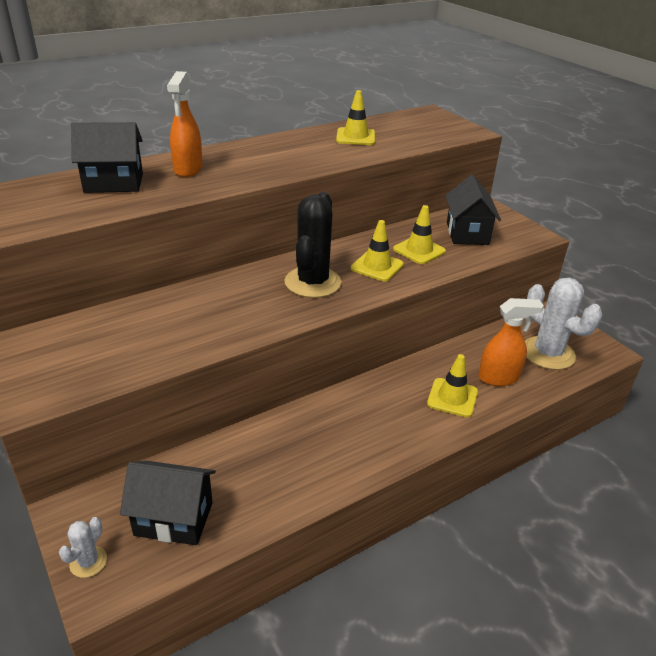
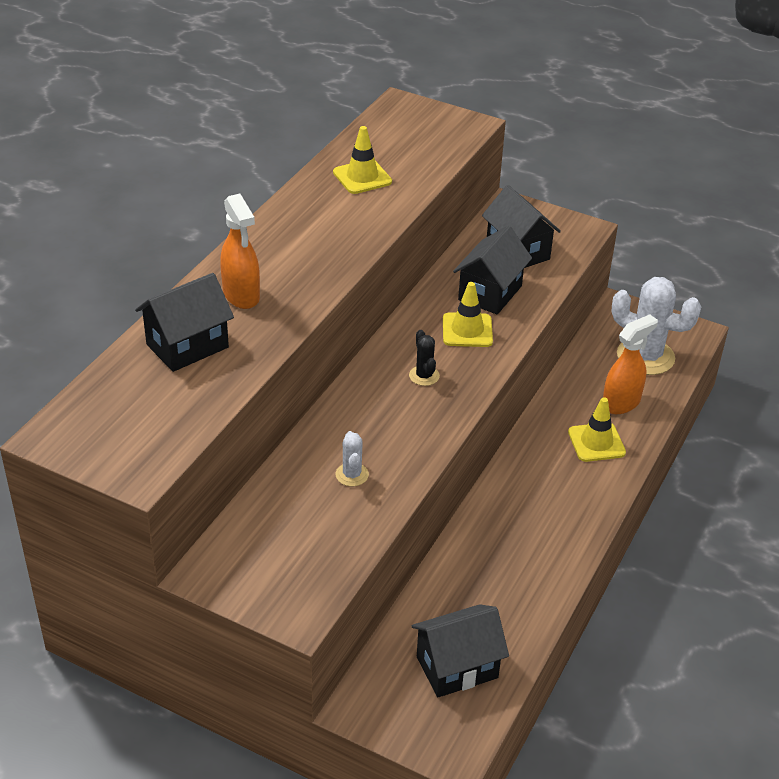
camera: 30 degrees left, 5 degrees up
(88, 562) = (422, 736): white cactus -> white cactus (352, 475)
(312, 282) = (424, 376): black cactus -> black cactus, size x0.47
(419, 250) = (490, 293): yellow traffic cone -> black house

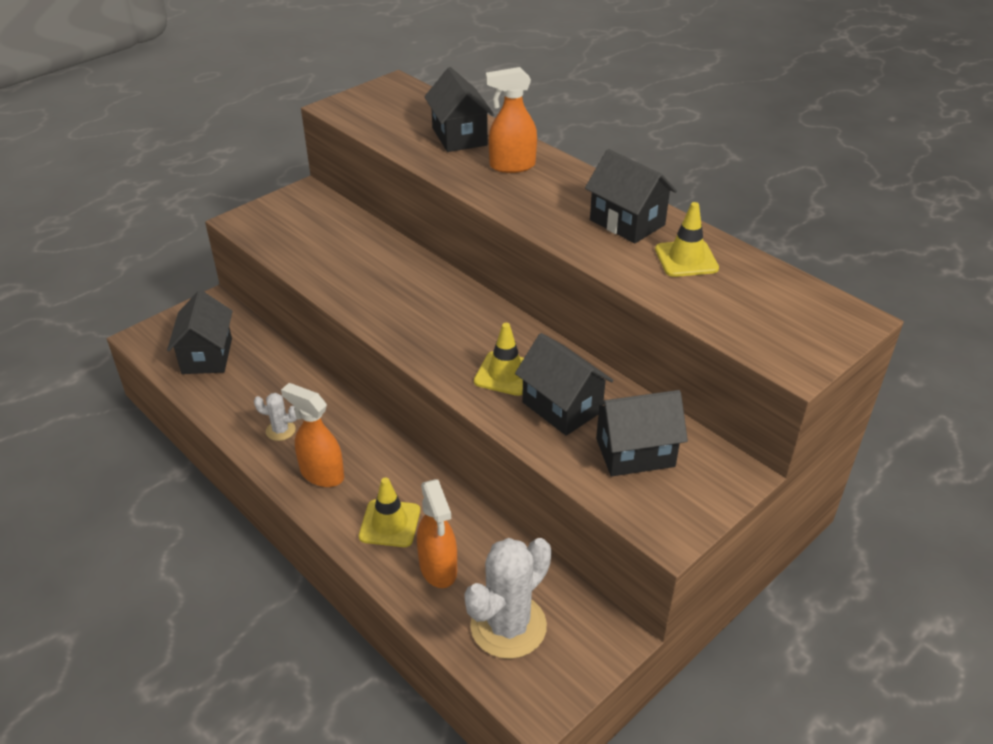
camera: 110 degrees right, 0 degrees up
(319, 212) = (627, 222): none -> black house
(352, 475) = (354, 266): white cactus -> white cactus (280, 430)
(424, 376) = (451, 329): black cactus -> none
(570, 504) = (321, 474): none -> orange spray bottle

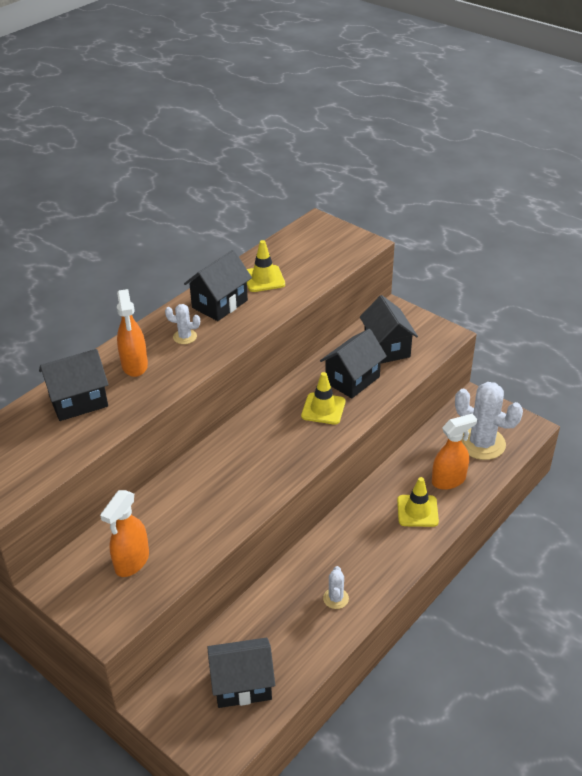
camera: 95 degrees left, 0 degrees up
(321, 474) = (379, 560): orange spray bottle -> orange spray bottle (132, 562)
(560, 197) = (185, 337): none -> white cactus

